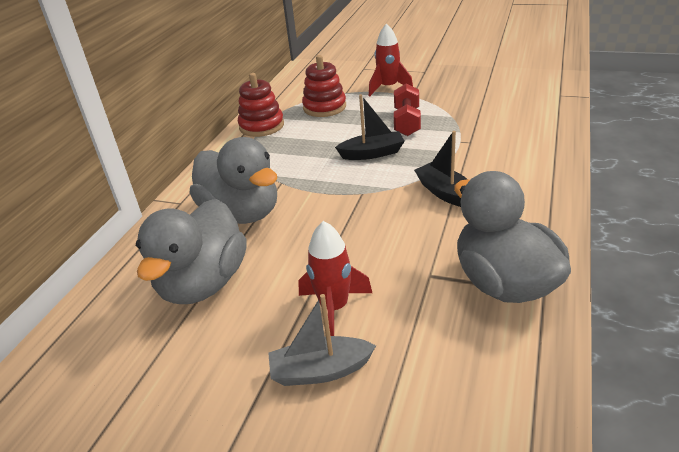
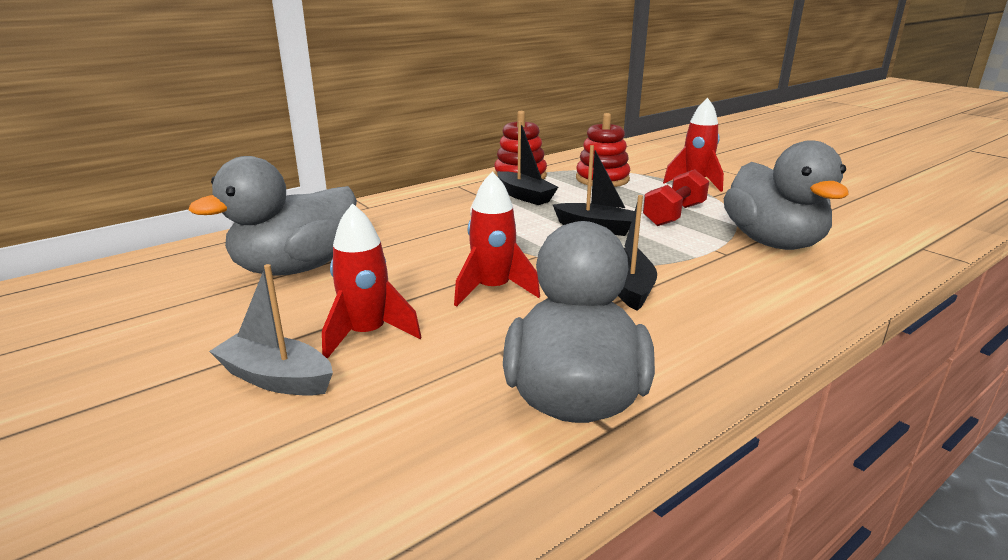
camera: 30 degrees right, 10 degrees down
(242, 213) = (404, 231): grey duck -> grey duck (773, 242)
(289, 144) = (525, 196): none -> black boat
(369, 233) = (493, 290): none -> red rocket

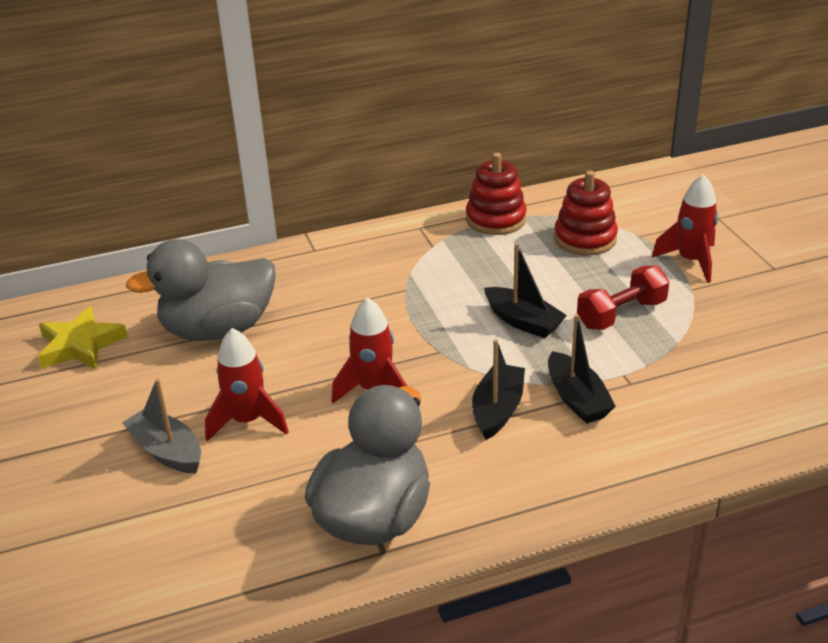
camera: 20 degrees right, 10 degrees up
(129, 300) = (80, 345): none -> yellow star
(525, 196) = (480, 257): black boat -> black boat (577, 399)
(773, 242) = (694, 375): grey duck -> none

